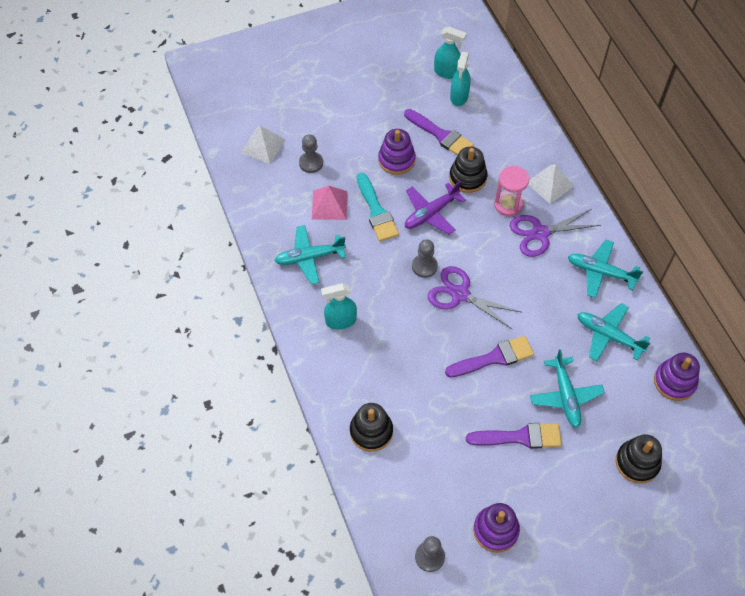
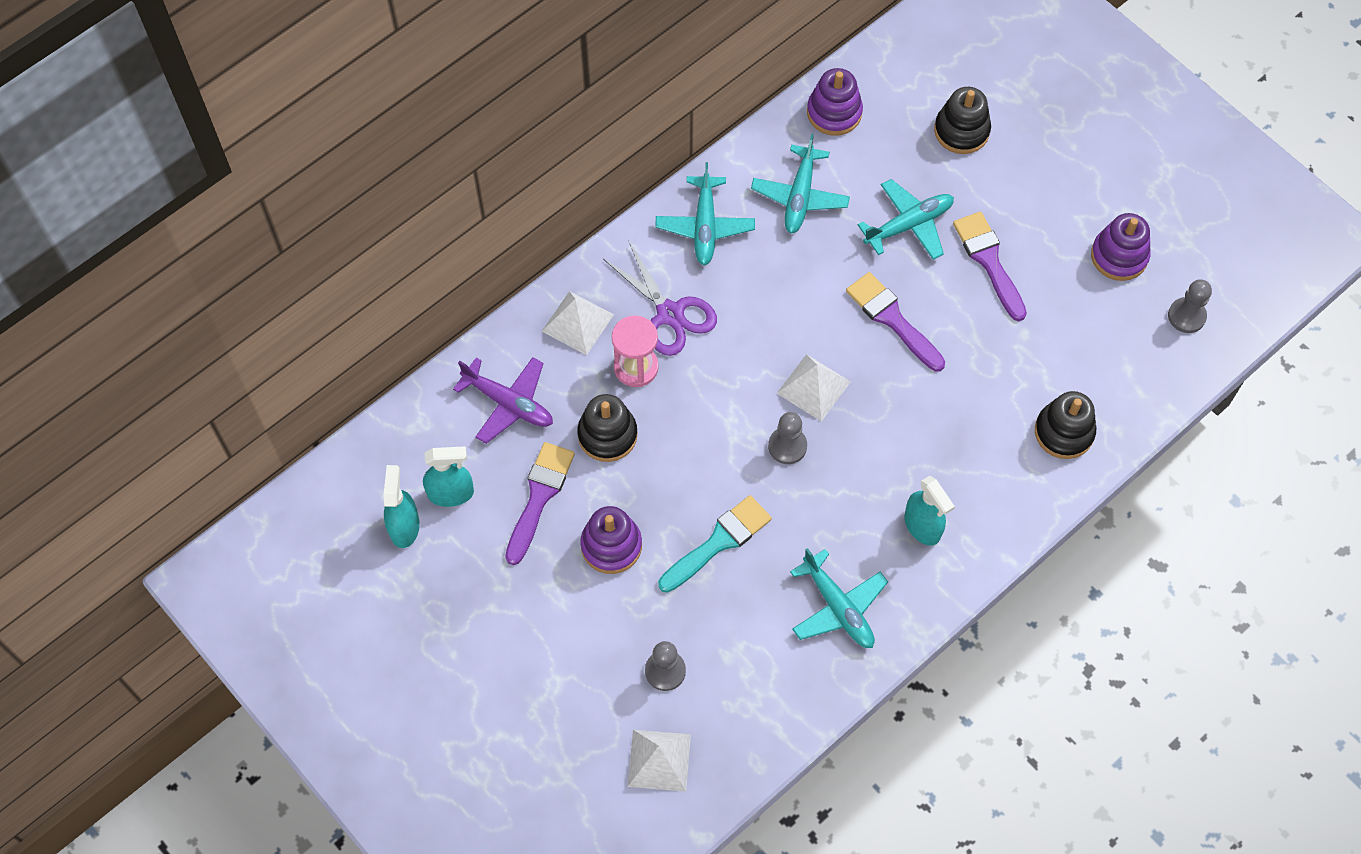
camera: 110 degrees left, 5 degrees up
(329, 205) = (733, 613): pink pyramid -> none
(431, 213) = (692, 466): purple plane -> purple plane (509, 403)
(460, 294) = (813, 387): purple scissors -> white pyramid

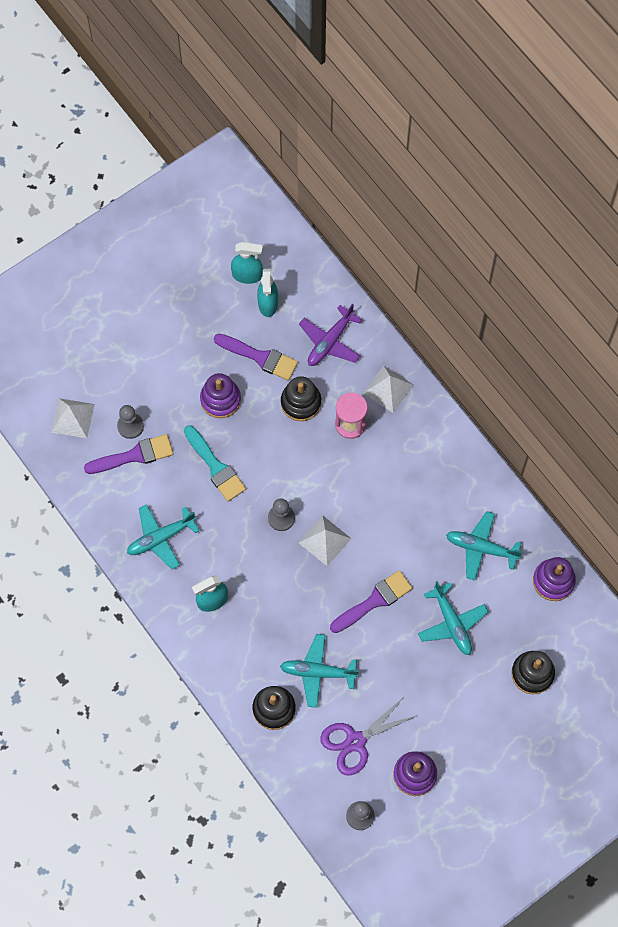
camera: 95 degrees right, 5 degrees up
(670, 314) = (390, 450): purple scissors -> purple scissors (355, 741)
(705, 226) = (459, 479): turquoise plane -> turquoise plane (317, 672)
(989, 261) = (417, 677): purple brush -> purple brush (134, 455)

